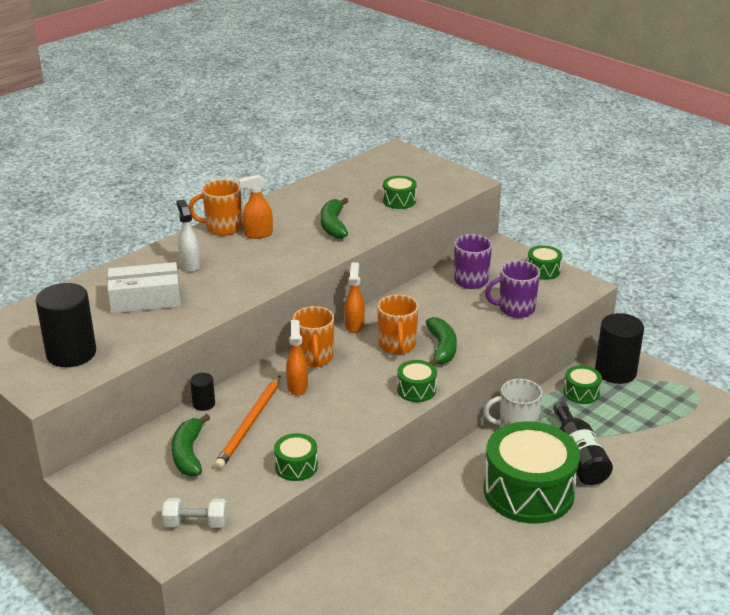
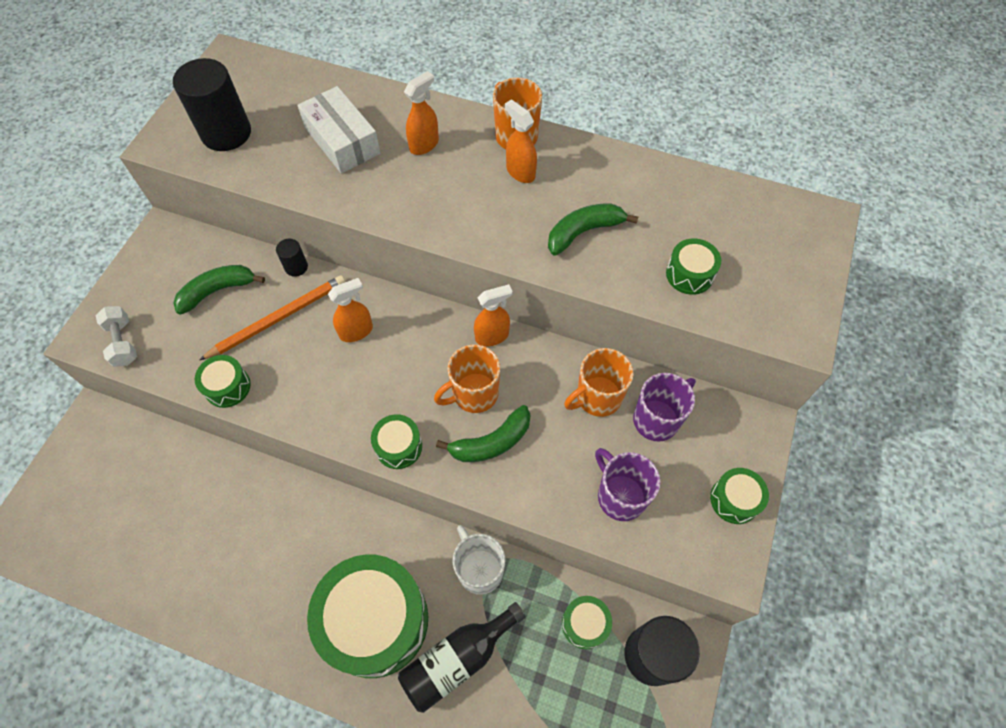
camera: 65 degrees right, 30 degrees up
(190, 265) = (424, 144): white spray bottle -> orange spray bottle
(249, 424) = (278, 318): orange pencil -> orange pencil turned 150 degrees clockwise
(314, 358) = (412, 325): orange mug -> orange mug (597, 397)

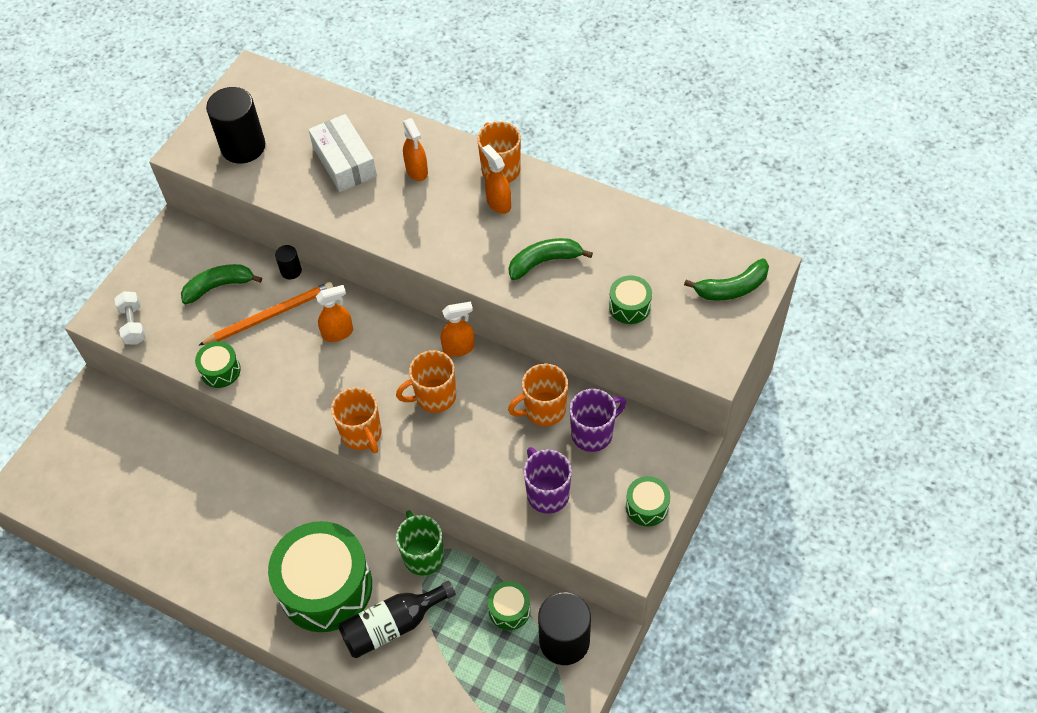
camera: 10 degrees right, 5 degrees down
(398, 446) = (362, 434): green drum -> orange mug
(424, 144) = (417, 171): orange spray bottle -> orange spray bottle turned 105 degrees clockwise
(479, 569) = (423, 555): white mug -> green mug
(491, 442) = (443, 438): green banana -> green banana (732, 288)

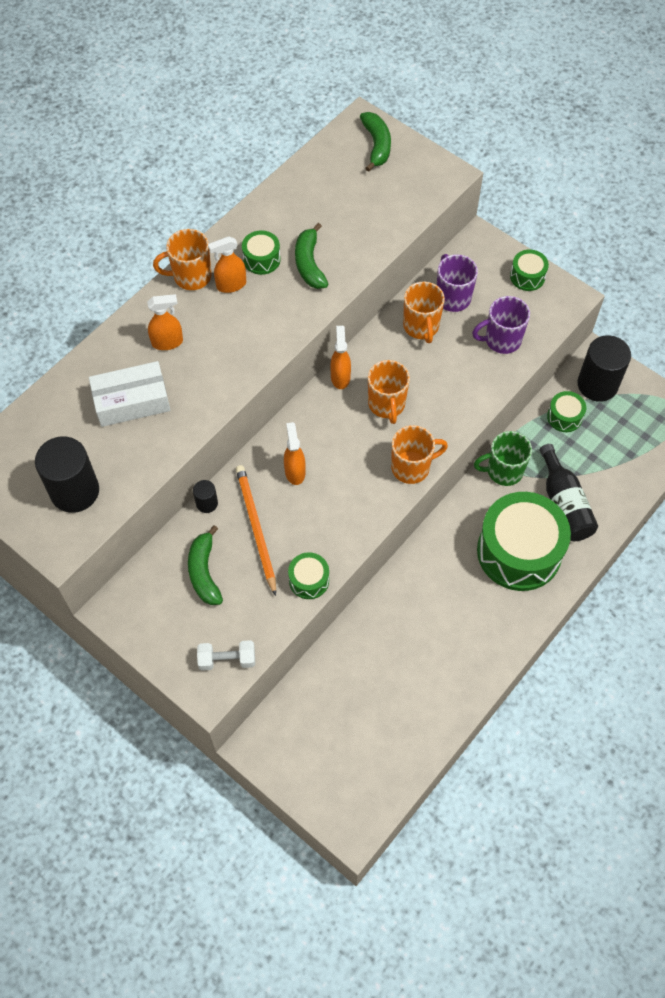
camera: 80 degrees left, 5 degrees up
(629, 306) = (375, 215): green drum -> green drum (261, 259)

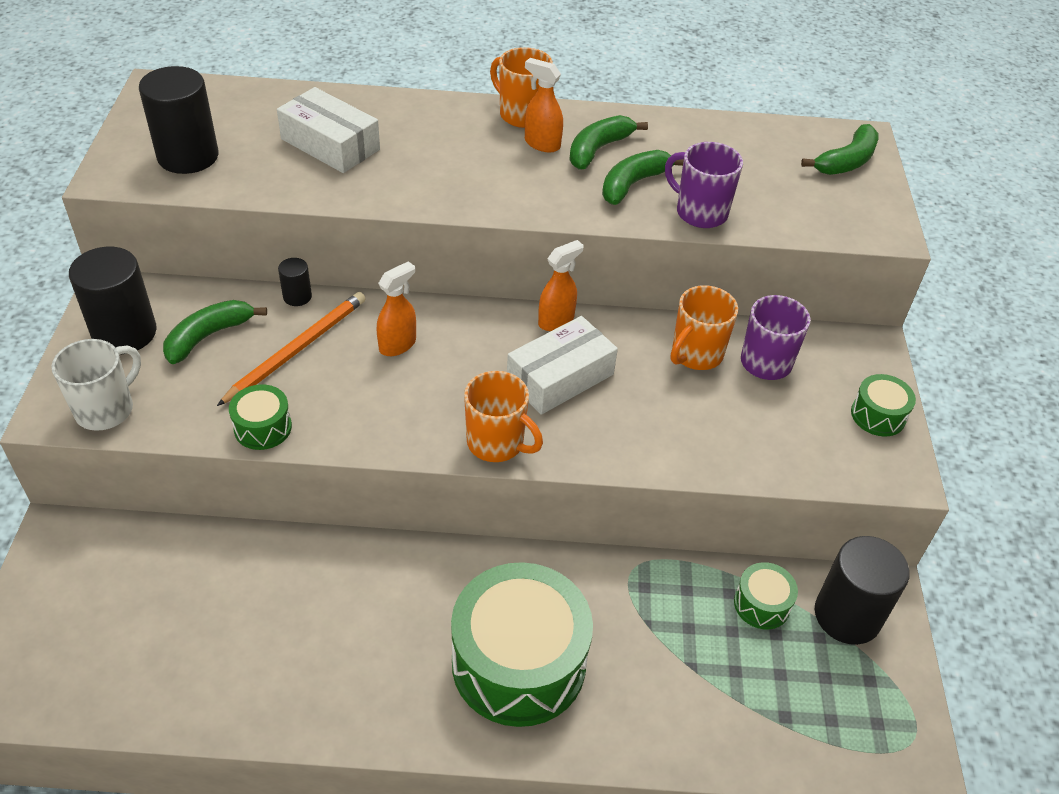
camera: 50 degrees right, 15 degrees down
(162, 619) = (124, 333): none -> black cylinder
(167, 342) = (425, 135): orange spray bottle -> none
(227, 659) = (106, 409): white dumbbell -> white mug
(261, 259) = (598, 149): green drum -> green banana
(386, 404) = (560, 377): orange mug -> white box
(501, 340) = (761, 437): purple mug -> purple mug (700, 212)
(503, 471) = (620, 580): green mug -> none
(564, 504) = (634, 677): black bottle -> none

